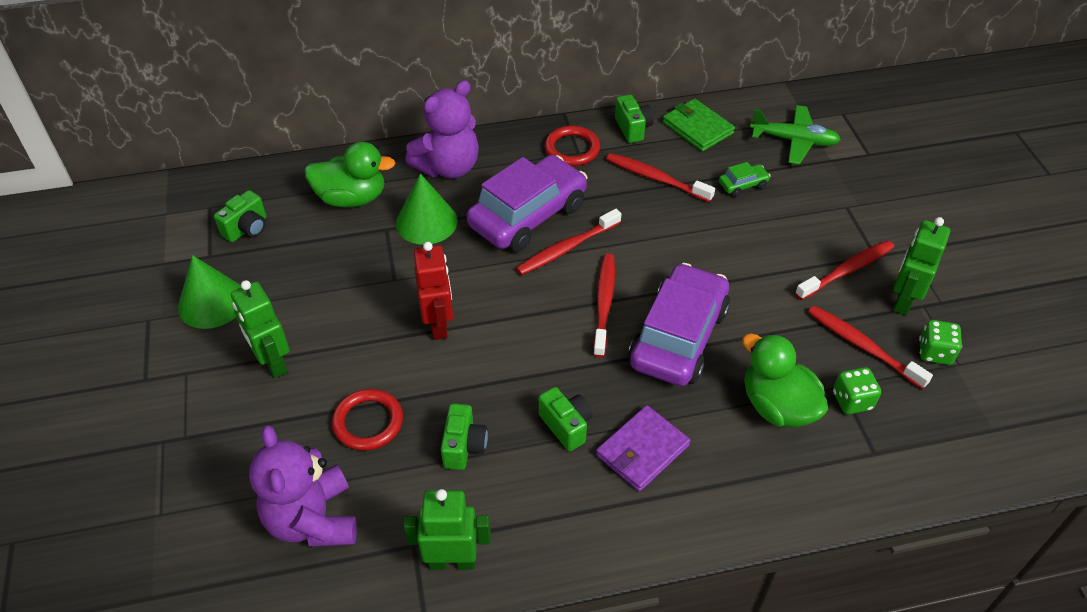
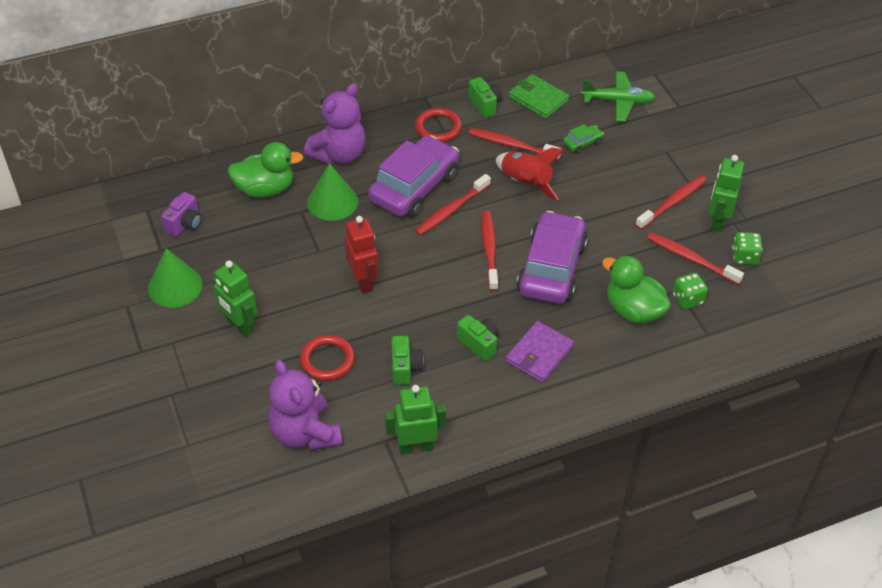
camera: 10 degrees left, 0 degrees up
(247, 228) = (185, 224): green camera -> purple camera
(664, 226) = (525, 183): none -> red rocket

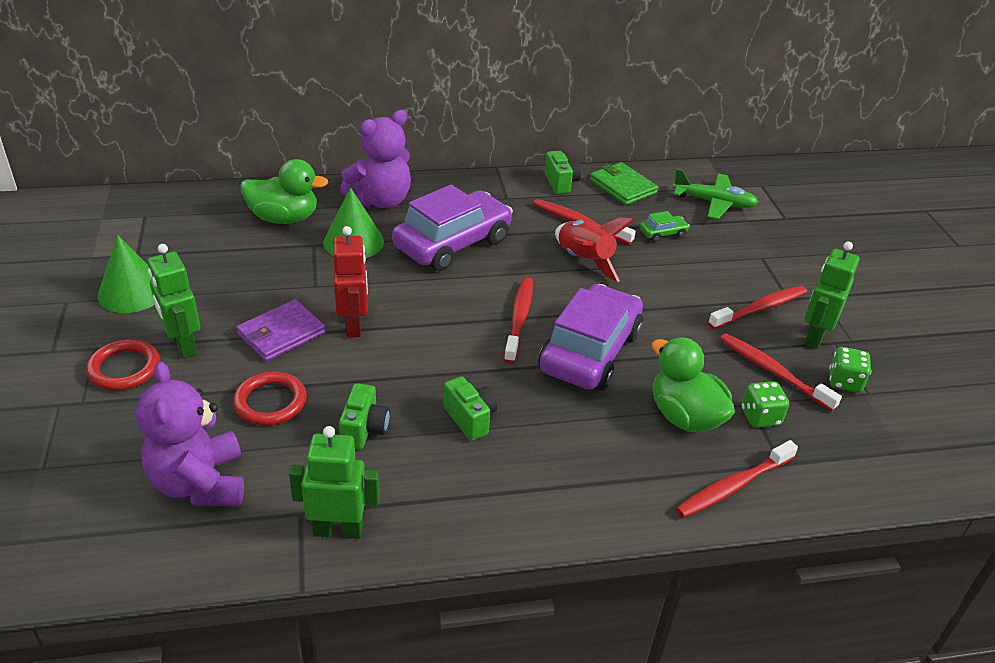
camera: 10 degrees right, 10 degrees down
(185, 224) = (178, 235): purple camera -> none
(438, 128) = (501, 195): red ring -> red ring (124, 368)
(451, 210) = (487, 272): red toothbrush -> red toothbrush (733, 486)
(539, 354) = (545, 445): purple wallet -> purple wallet (281, 334)

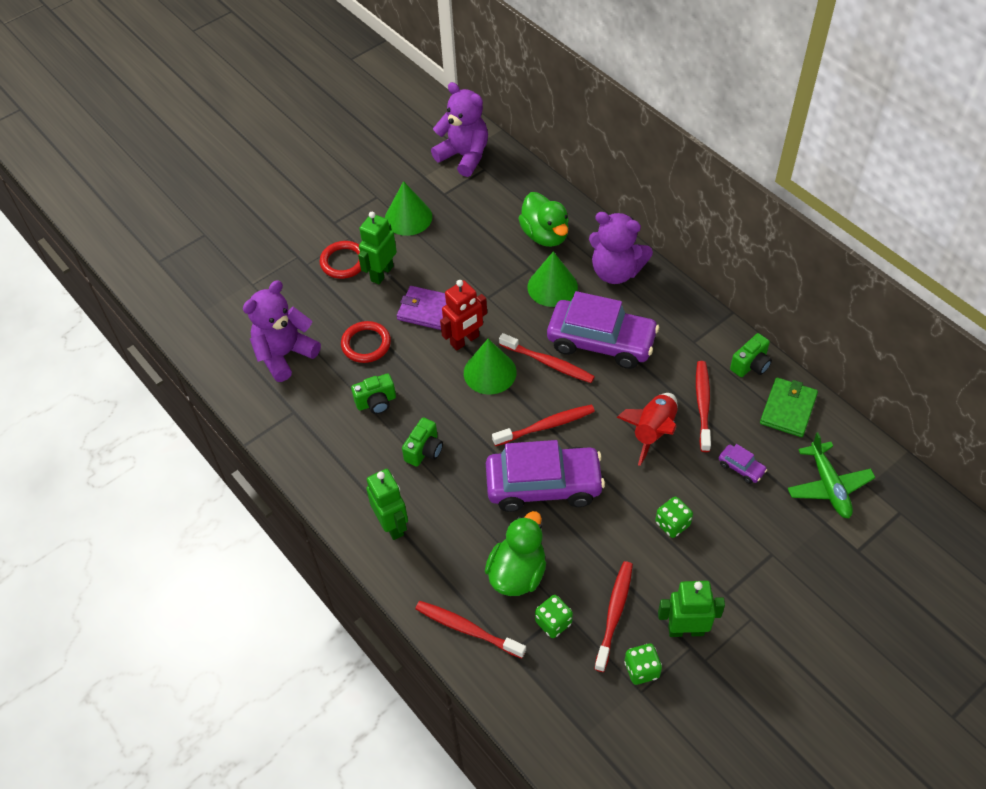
camera: 65 degrees right, 15 degrees up
(107, 220) = (464, 156): none -> purple teddy bear
(338, 530) = (293, 436): green robot -> green robot (392, 525)
(414, 326) = (490, 372): none -> green cone
(663, 233) = (741, 467): green car -> purple car
(695, 294) = (672, 524): none -> green dice
(760, 308) = (692, 577): red toothbrush -> red toothbrush (548, 363)

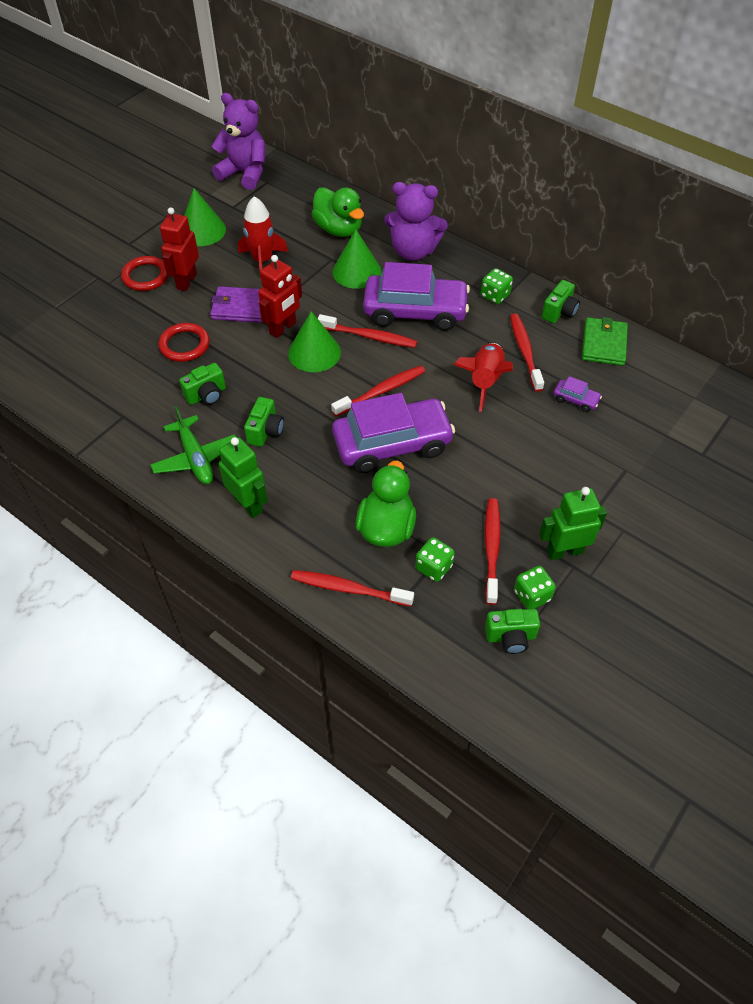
camera: 15 degrees left, 0 degrees up
(285, 354) = (102, 365): purple teddy bear -> none
(381, 273) = (186, 281): green robot -> red robot
(460, 260) = (262, 260): none -> red rocket
(610, 708) = (510, 637): none -> green camera
(672, 524) = (525, 458): green dice -> green dice (495, 295)
(829, 486) = (660, 403): green plane -> green plane (196, 458)

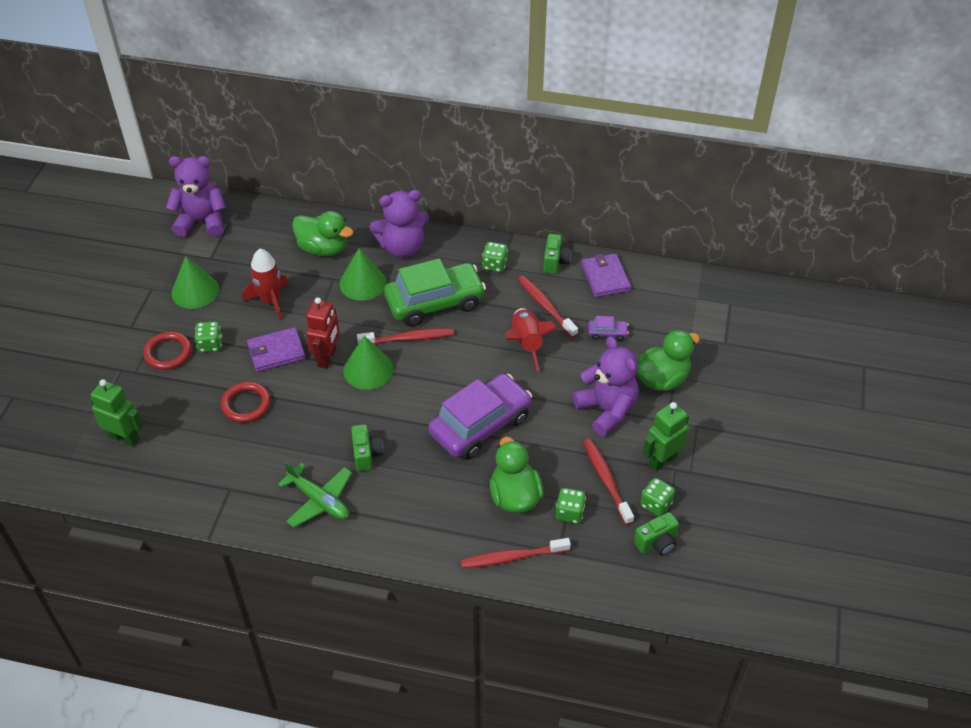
camera: 25 degrees left, 5 degrees down
(186, 281) = (210, 344): red robot -> green dice
(206, 395) = (294, 442): green camera -> none
(248, 504) = (389, 522): green robot -> green robot (125, 438)
(381, 391) = (445, 383): red toothbrush -> none
(415, 311) = (435, 302): purple car -> green car
(532, 477) = (607, 410): none -> purple teddy bear
(604, 344) = (605, 277): green wallet -> purple wallet
(611, 466) = (662, 379): none -> green duck

